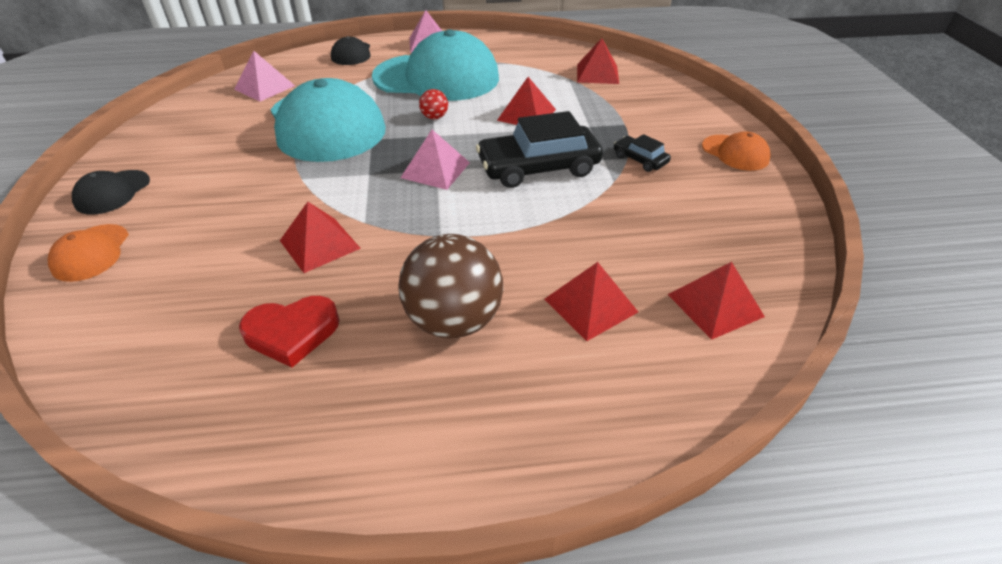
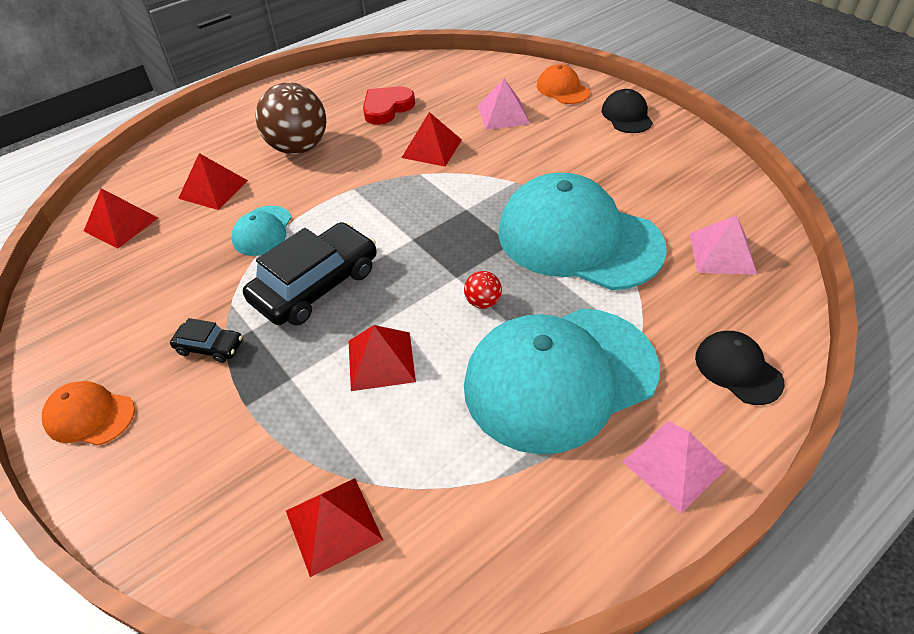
camera: 150 degrees right, 5 degrees up
(435, 170) = (412, 238): pink pyramid -> pink pyramid (503, 114)
(558, 229) = (262, 231): none -> turquoise cap

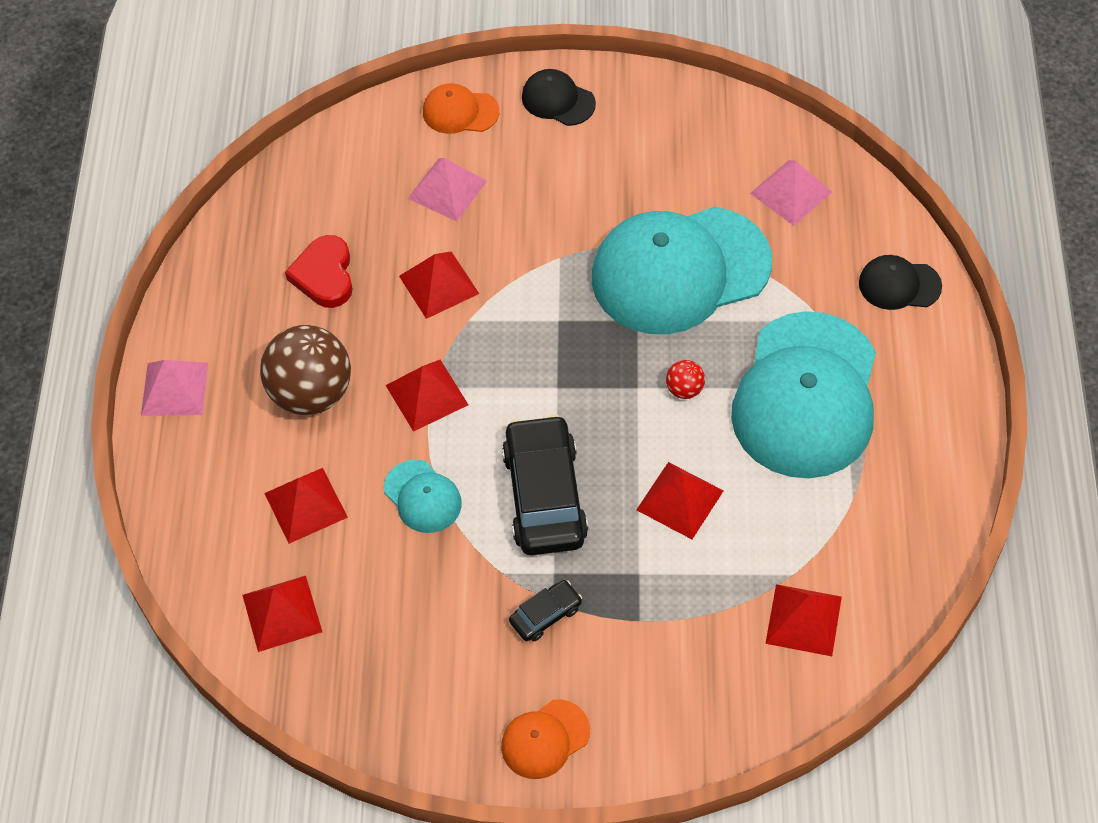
camera: 50 degrees left, 10 degrees up
(344, 189) = (426, 395): none -> red pyramid
(674, 465) = (934, 388): pink pyramid -> pink pyramid (175, 389)

